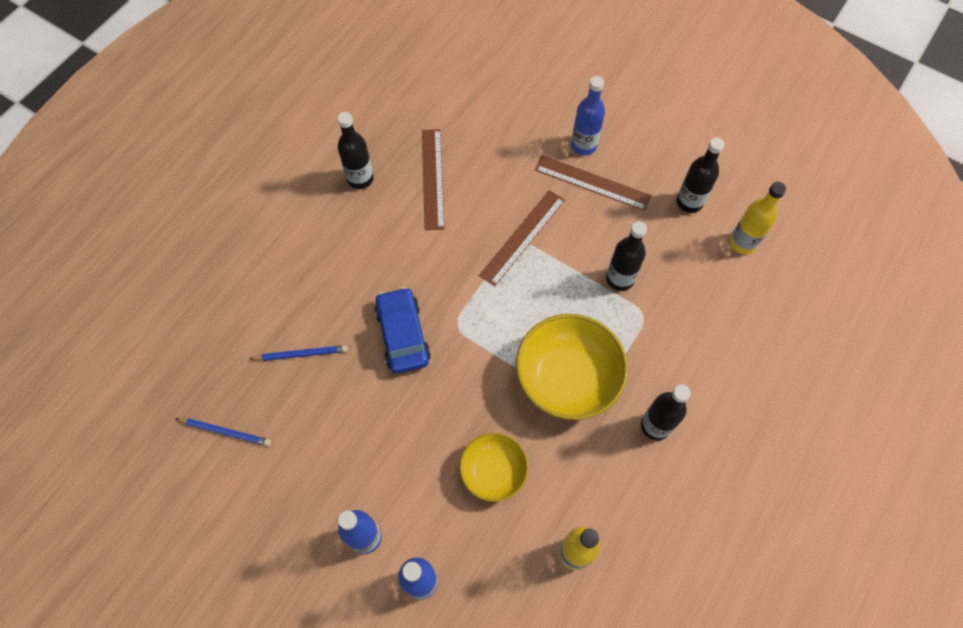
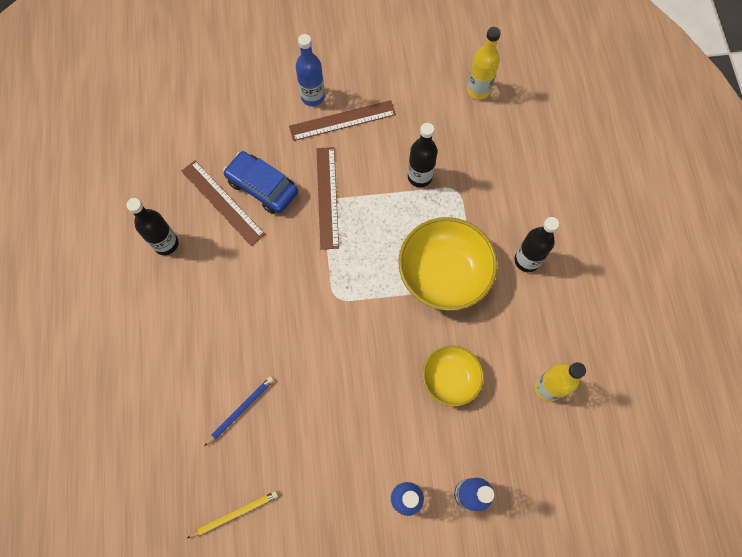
camera: 40 degrees left, 5 degrees up
(225, 432) = (235, 514): blue pencil -> yellow pencil
(403, 335) = (303, 335): blue car -> blue car (262, 187)
(689, 202) = (420, 86): black bottle -> none

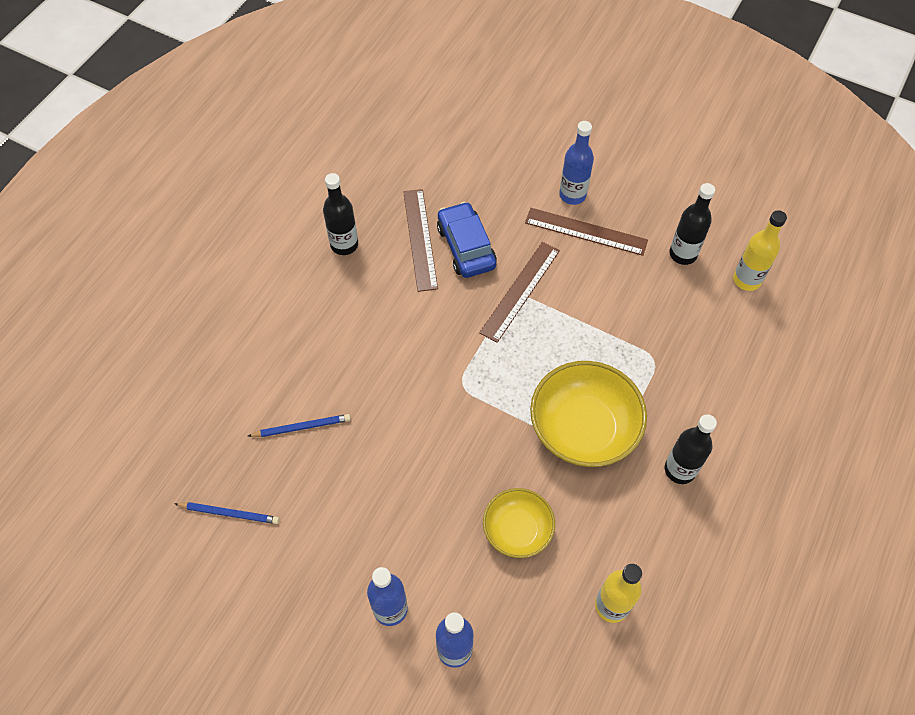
camera: 35 degrees right, 10 degrees down
(235, 514) = (229, 513): yellow pencil -> blue pencil
(420, 177) = (625, 325): black bottle -> black bottle (683, 254)

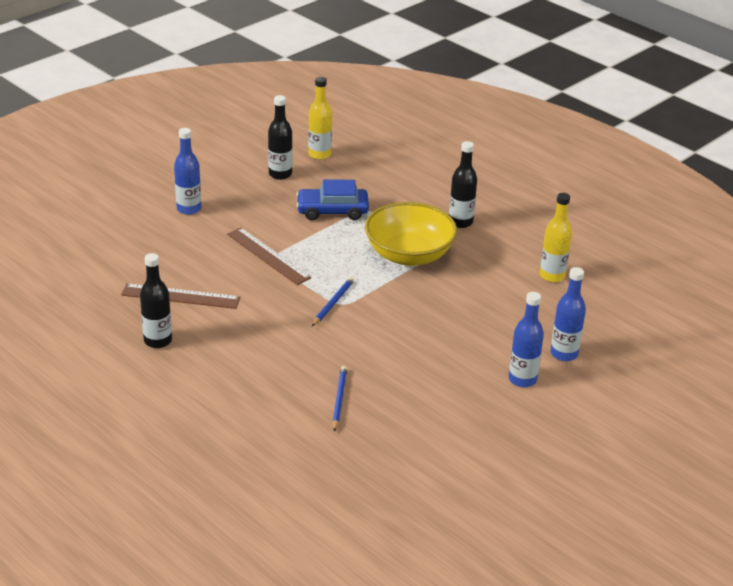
camera: 75 degrees left, 25 degrees down
(229, 513) = (405, 456): blue pencil -> blue pencil (333, 303)
(466, 247) = (206, 273): blue car -> blue car (332, 211)
(517, 530) = (480, 304): yellow bowl -> none
(585, 232) = (230, 211): brown ruler -> none

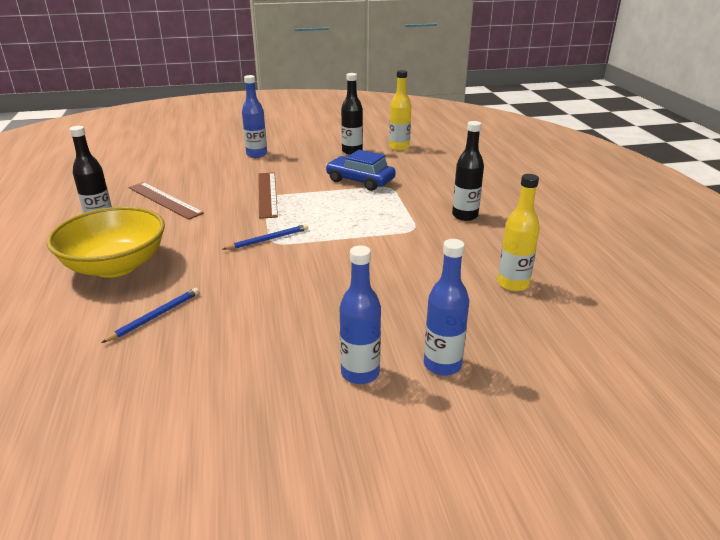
camera: 35 degrees right, 5 degrees down
(409, 255) = (384, 225): yellow bowl -> yellow bowl (115, 266)

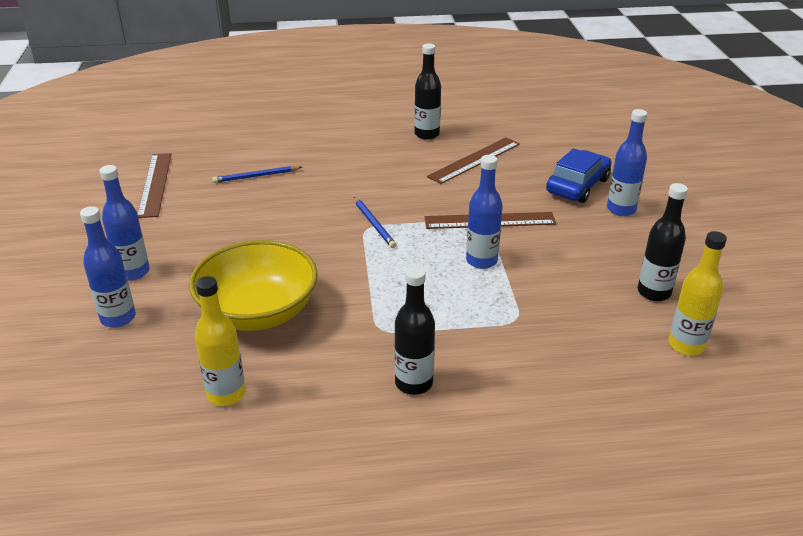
camera: 95 degrees right, 5 degrees up
(115, 266) = (341, 151): yellow bowl -> yellow bowl (258, 312)
(148, 402) = (155, 184): none -> brown ruler
(155, 316) = (256, 176): blue pencil -> blue pencil turned 120 degrees clockwise
(322, 197) = (481, 261): none -> blue bottle
(360, 181) = (536, 294): blue car -> blue car (577, 185)

